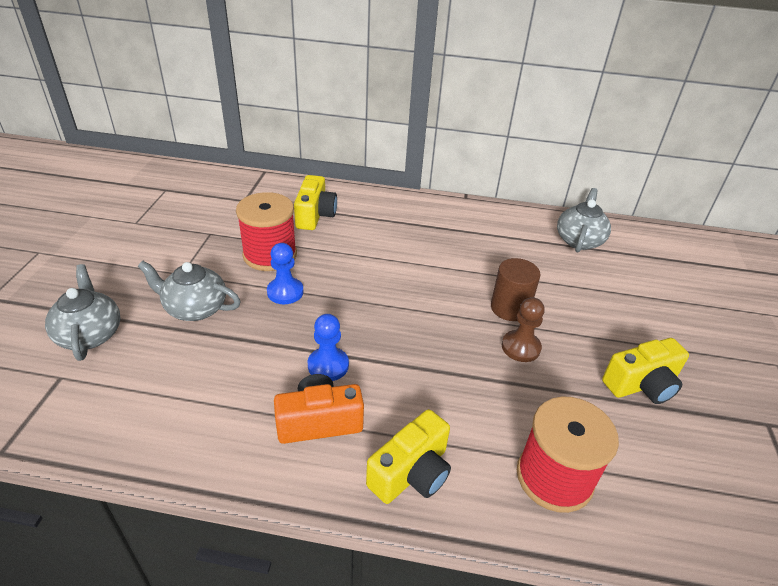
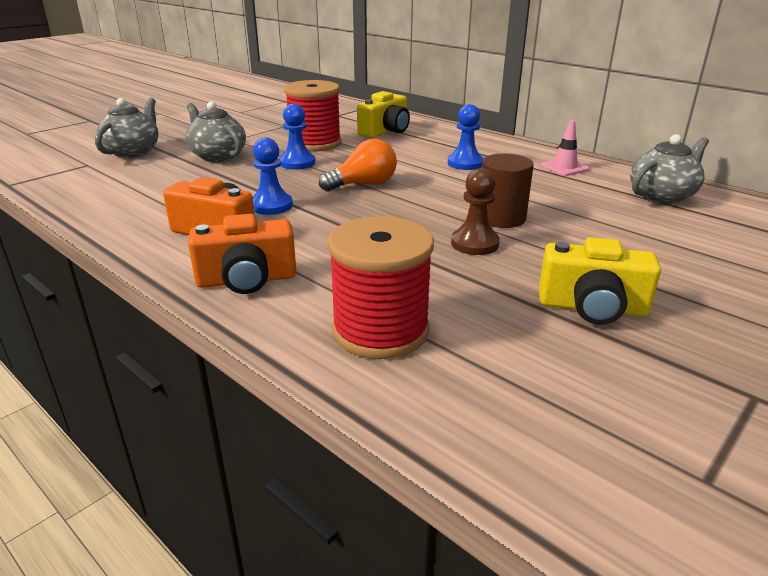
camera: 35 degrees right, 10 degrees down
(373, 303) = (363, 185): none -> orange light bulb
(411, 473) = (247, 280): yellow camera -> orange camera
(422, 243) = (465, 163): none -> blue pawn
(494, 225) = (564, 167): none -> pink traffic cone

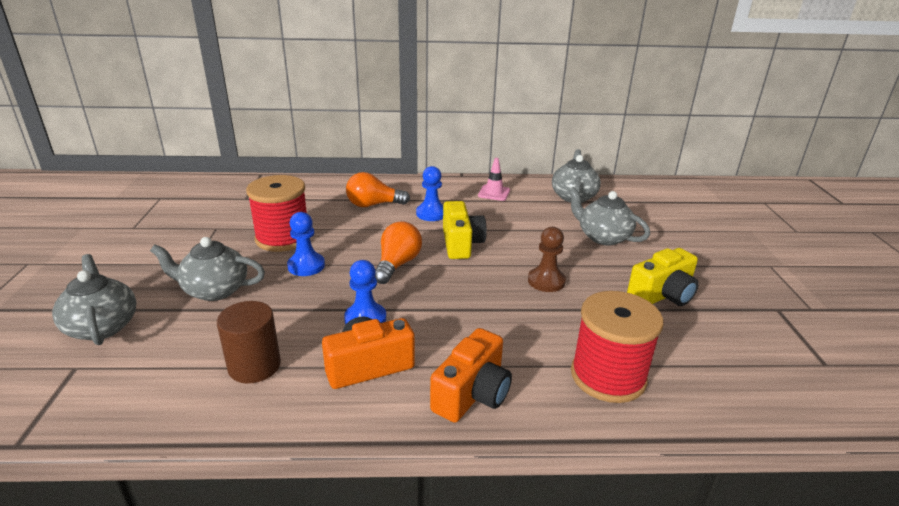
camera: 45 degrees left, 0 degrees up
(385, 131) = (321, 203): yellow camera -> yellow camera (461, 243)
(425, 144) = (373, 205): none -> orange light bulb
(501, 218) = (527, 253): brown cylinder -> brown cylinder (254, 366)
(624, 237) = (603, 237): none -> grey teapot

